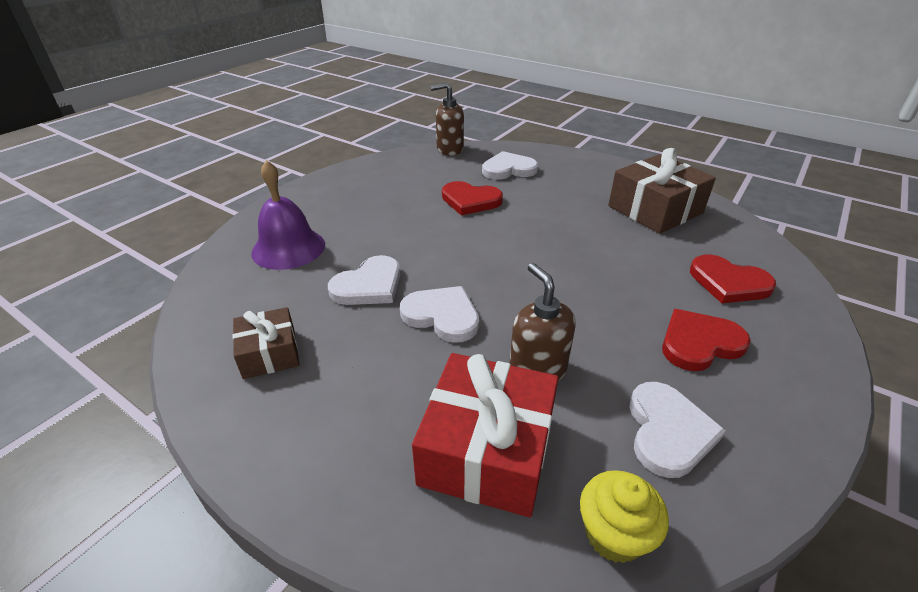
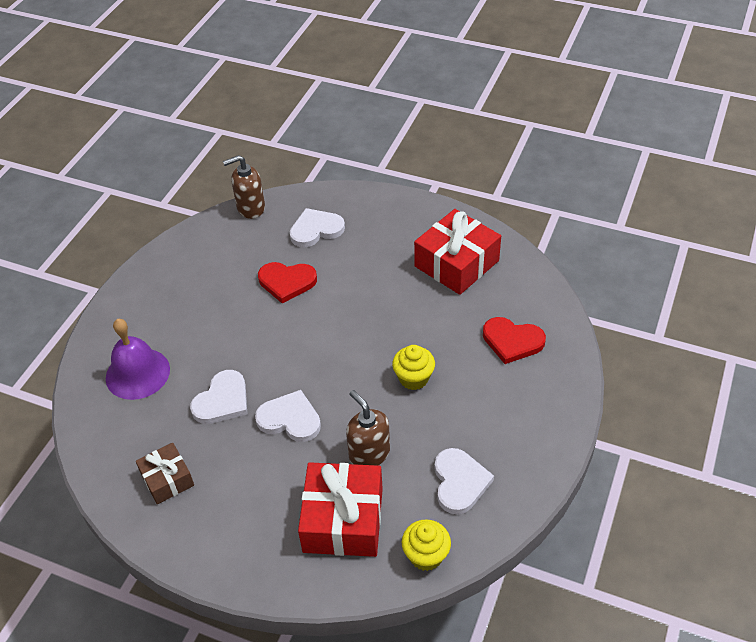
camera: 10 degrees left, 10 degrees up
(603, 300) = (413, 378): none -> yellow cupcake
(655, 209) = (456, 263): brown gift -> red gift
(699, 343) = (485, 406): red heart -> none

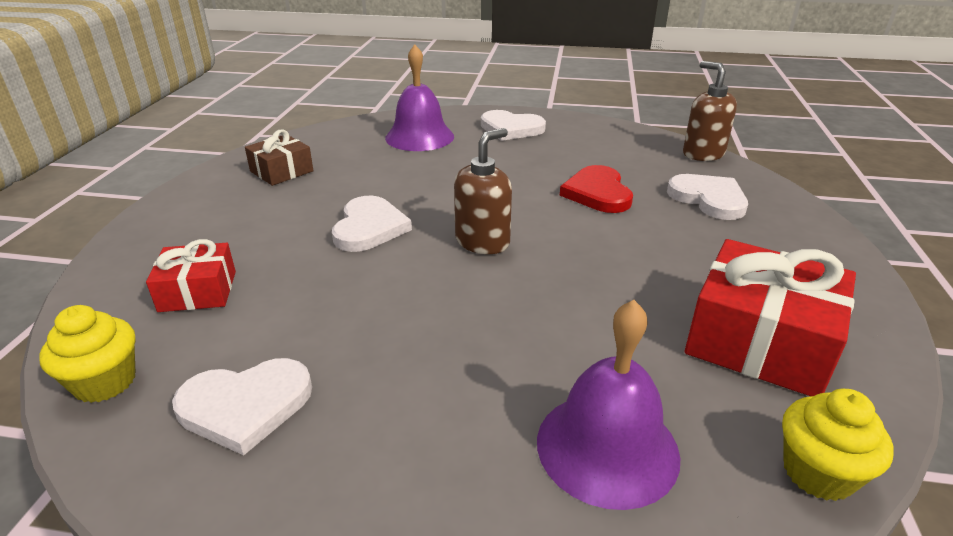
camera: 75 degrees right, 15 degrees down
(222, 400) = (392, 183): white heart -> white heart (511, 128)
(343, 520) = (198, 291): red gift -> red gift, size x0.57
(369, 453) = (312, 298): brown soap dispenser -> brown soap dispenser (482, 241)
(413, 378) = (466, 323): yellow cupcake -> yellow cupcake (818, 472)
(512, 341) = (607, 447): red heart -> purple bell

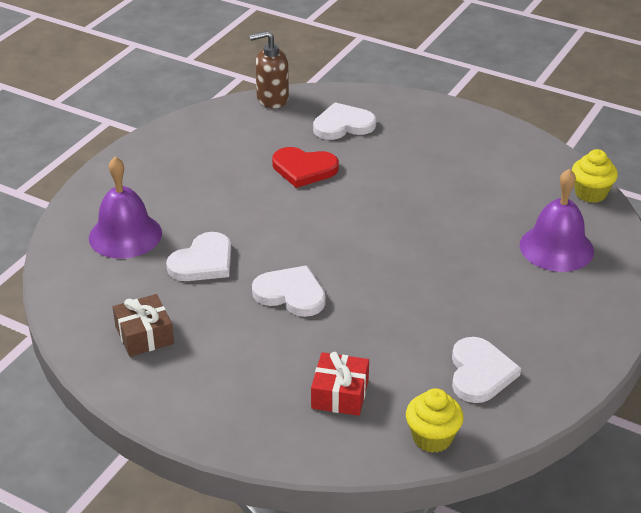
camera: 70 degrees left, 5 degrees up
(482, 241) = (344, 241): brown soap dispenser -> none
(511, 128) = (148, 177): white heart -> white heart (203, 262)
(760, 340) = (500, 170): red gift -> none

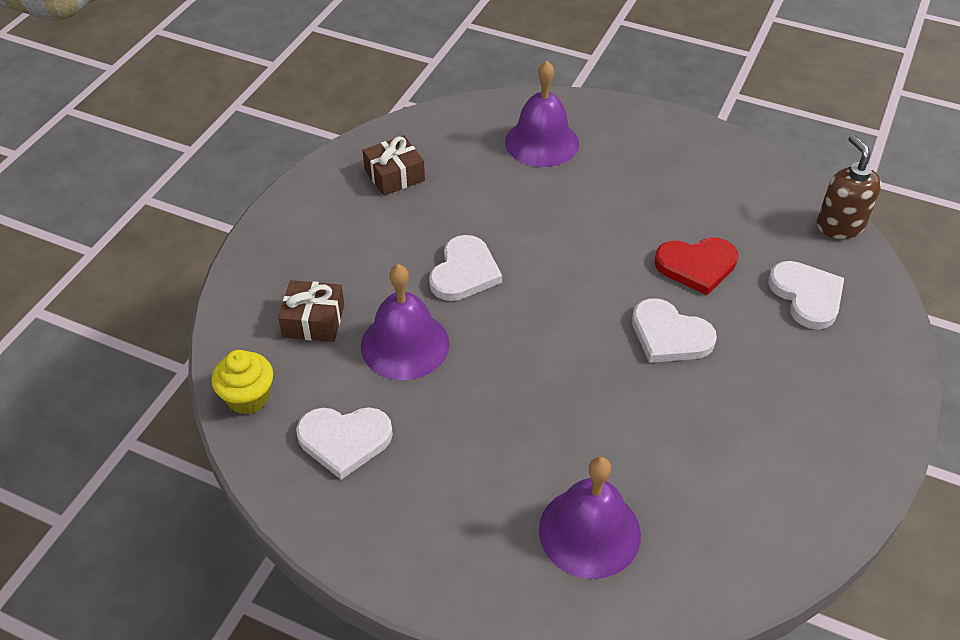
camera: 85 degrees right, 10 degrees up
(203, 262) = (508, 201): white heart -> white heart (669, 335)
(304, 169) = (696, 266): red heart -> red heart turned 105 degrees counterclockwise
(340, 394) = (313, 321): red gift -> brown gift
(374, 334) = (405, 344): none -> purple bell
(590, 193) = (730, 585): yellow cupcake -> none

